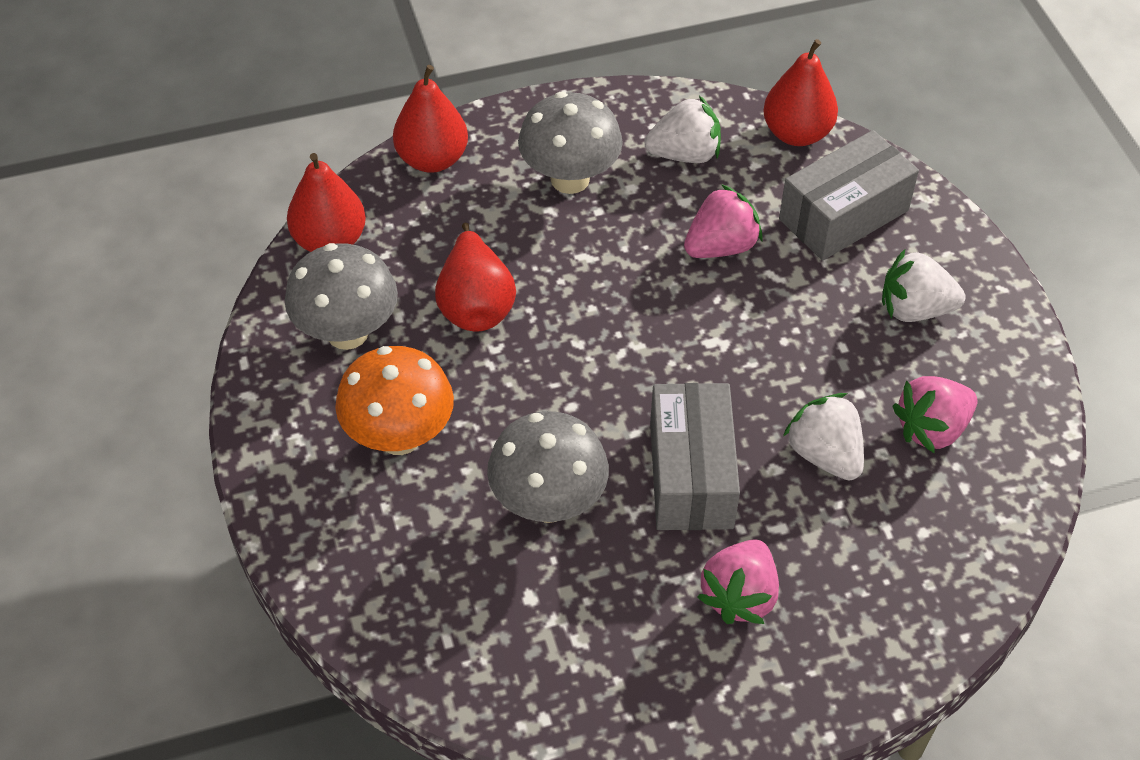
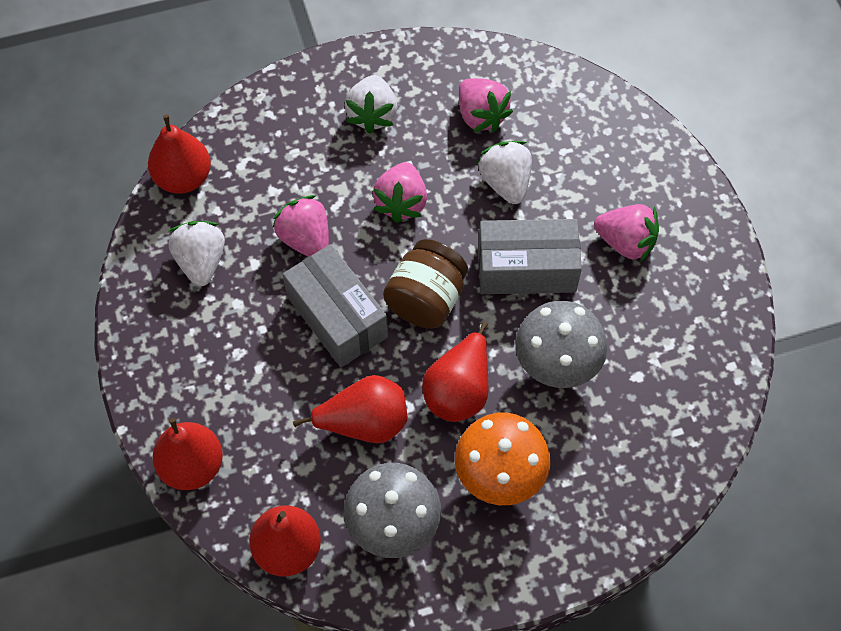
camera: 90 degrees left, 10 degrees up
(514, 397) = (459, 390): none -> red pear
(570, 179) = (224, 351): grey mushroom -> none
(641, 365) = (426, 299): none -> brown jar
(782, 340) = (401, 202): none -> pink strawberry
(824, 454) = (505, 182): white strawberry -> white strawberry turned 105 degrees clockwise
(844, 215) = (276, 152): grey box -> grey box (337, 316)

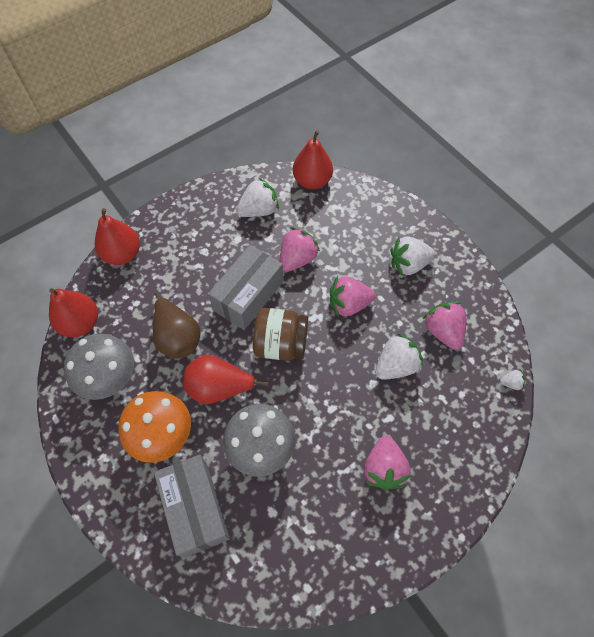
camera: 70 degrees right, 0 degrees up
(364, 423) = (178, 337): red pear -> brown pear
(481, 115) = (443, 331): pink strawberry -> pink strawberry turned 120 degrees clockwise
(526, 269) = (331, 402): grey box -> grey box (195, 508)
(572, 77) = (510, 383): none -> white strawberry

